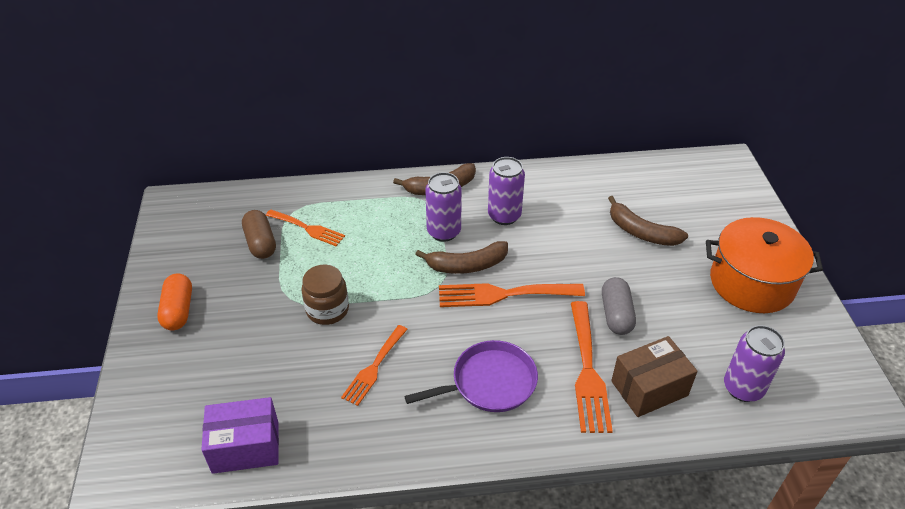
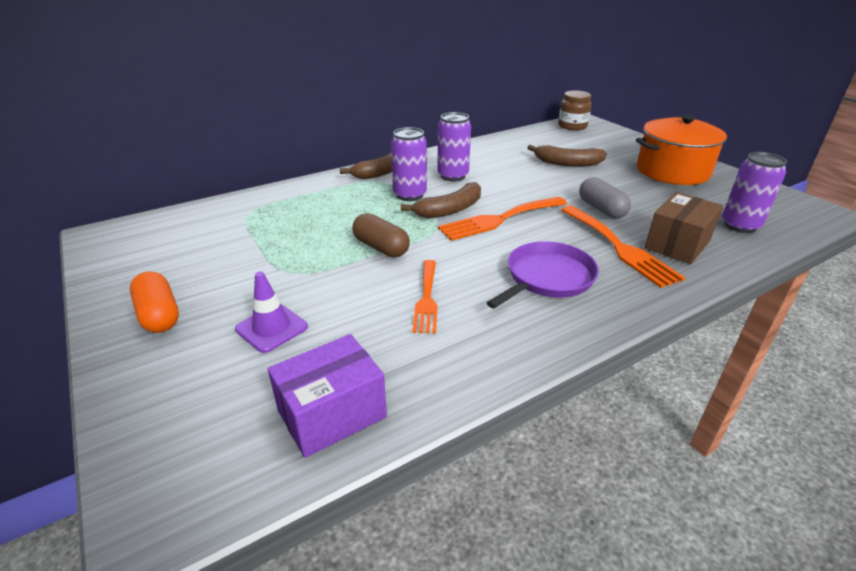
camera: 25 degrees left, 10 degrees down
(246, 353) = (271, 328): none -> purple traffic cone
(260, 243) = (229, 240): brown capsule -> brown capsule (381, 247)
(308, 228) = (274, 220): orange fork -> none
(327, 310) = (340, 270): brown jar -> brown jar (572, 126)

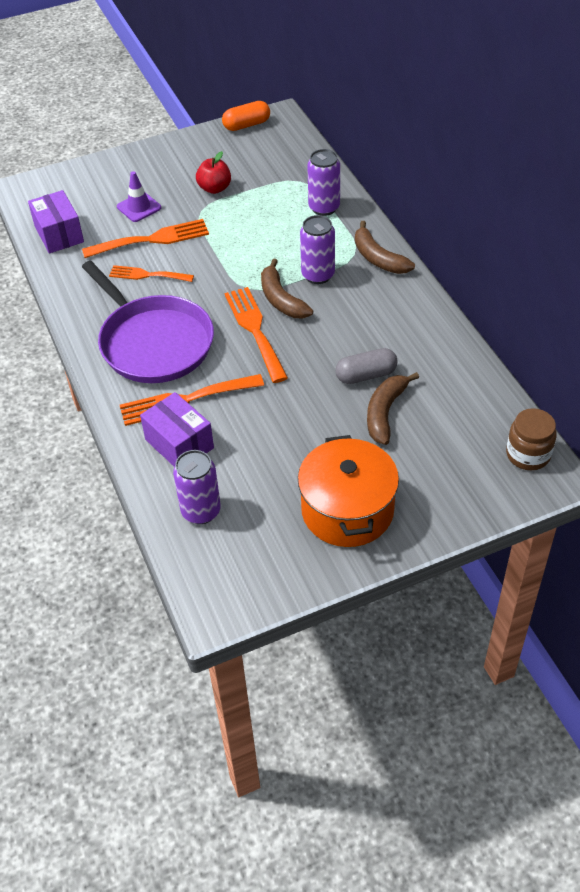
camera: 100 degrees right, 15 degrees up
(159, 315) = (167, 162): orange capsule -> orange capsule (246, 125)
(245, 266) = (214, 188): none -> red apple
(351, 304) = (152, 239): none -> orange fork
(381, 247) = (223, 254): brown capsule -> none
(453, 176) = (359, 309): purple can -> purple can (324, 207)
(547, 278) = (153, 342): purple pan -> purple pan, size x1.59
(601, 209) = (260, 409): grey capsule -> grey capsule (366, 375)
(677, 244) = (179, 444): brown box -> purple box

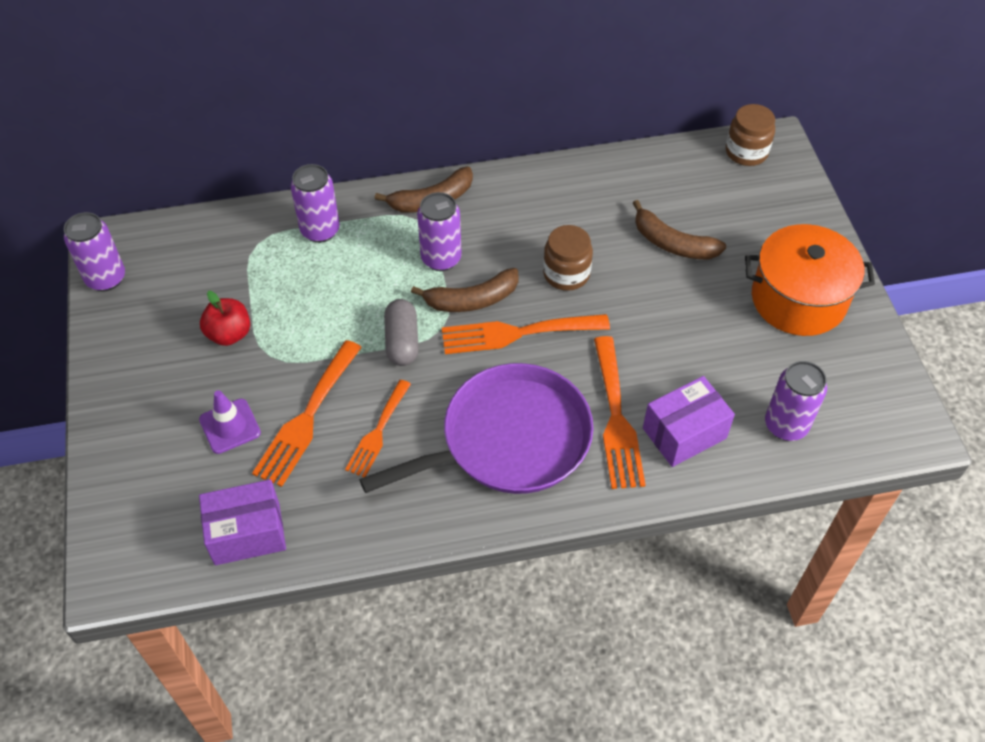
camera: 80 degrees left, 5 degrees up
(152, 239) = (307, 418): orange fork -> orange fork turned 150 degrees counterclockwise
(246, 125) = (106, 278): orange capsule -> purple can
(326, 349) = (566, 274): none -> brown jar
(366, 375) = (615, 248): grey capsule -> grey capsule (402, 341)

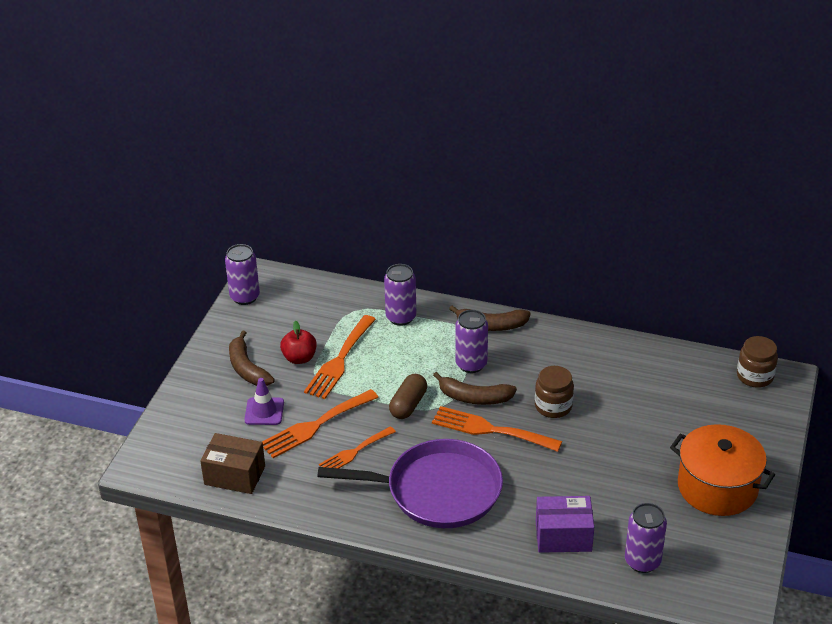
camera: 30 degrees right, 15 degrees down
(247, 533) = (234, 475): purple box -> brown box
(402, 341) = (408, 405): grey capsule -> brown capsule
(616, 419) = (521, 508): orange fork -> orange fork (339, 361)
(672, 243) = (647, 416): brown banana -> brown banana (247, 368)

